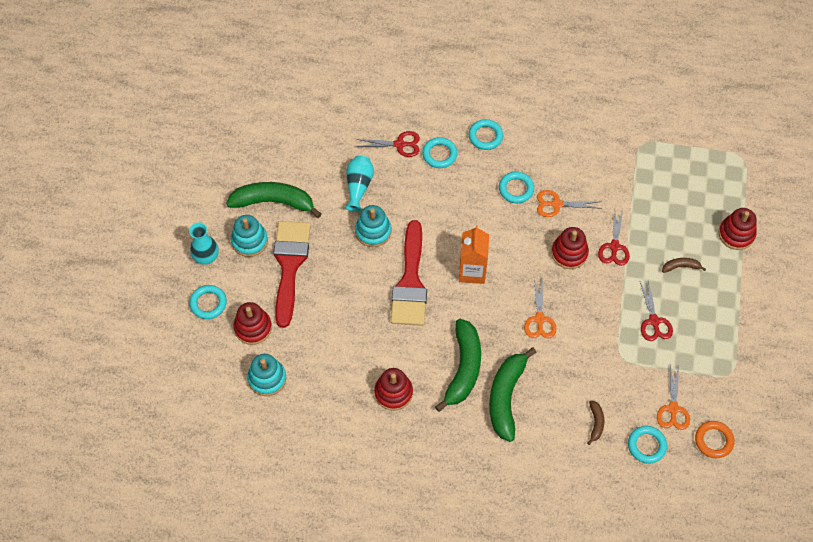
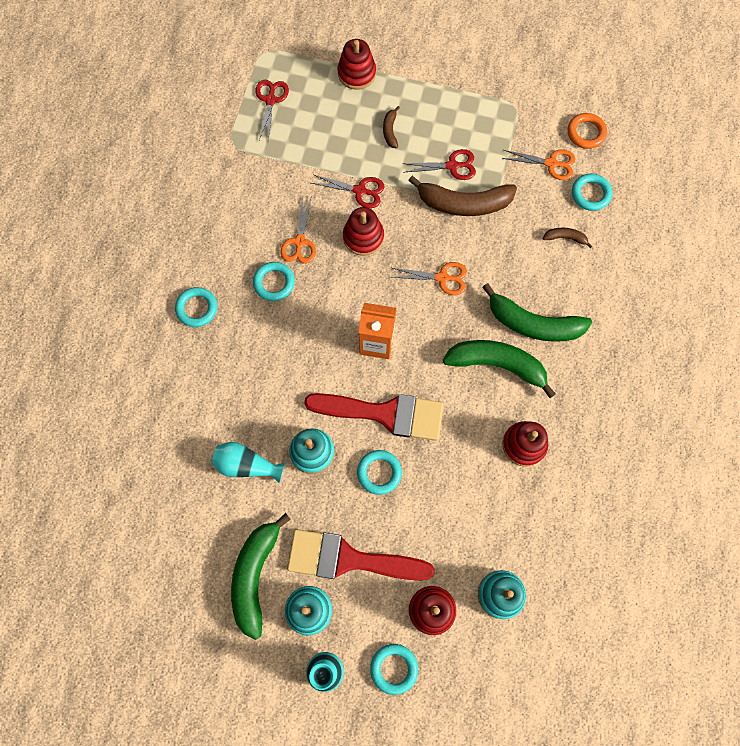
camera: 85 degrees left, 10 degrees up
(399, 144) = (193, 410): red scissors -> red scissors (270, 100)
(439, 154) = (214, 364): turquoise ring -> turquoise ring (379, 473)
(616, 333) = (463, 203): none -> brown banana

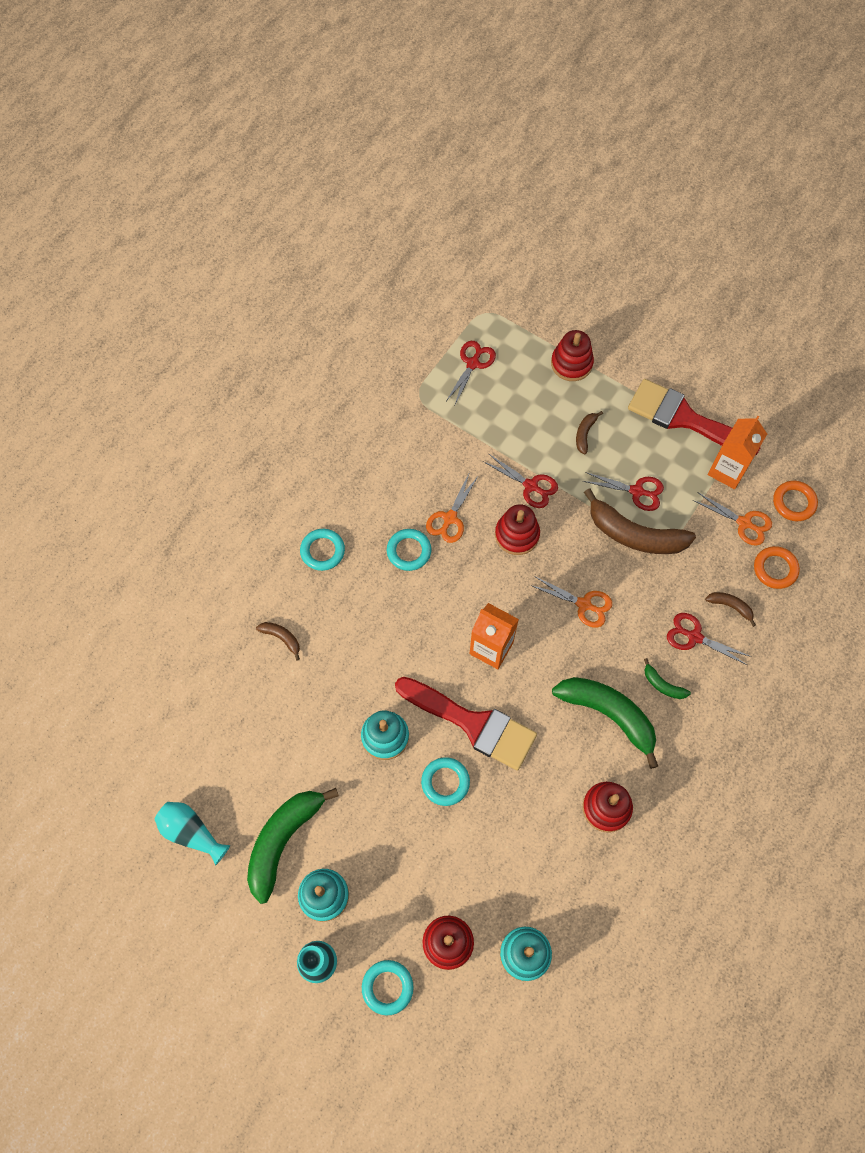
camera: 20 degrees right, 5 degrees down
(188, 398) = (282, 638): none -> brown banana
(246, 465) = (315, 726): turquoise vase -> turquoise vase (192, 832)
(348, 559) = (382, 859): red brush -> red brush (684, 418)
(522, 123) = (727, 470): none -> orange carton
(533, 323) = (662, 685): green banana -> green banana, size x0.45
(545, 274) = (694, 637): none -> red scissors
(590, 194) = (775, 569): turquoise ring -> orange ring

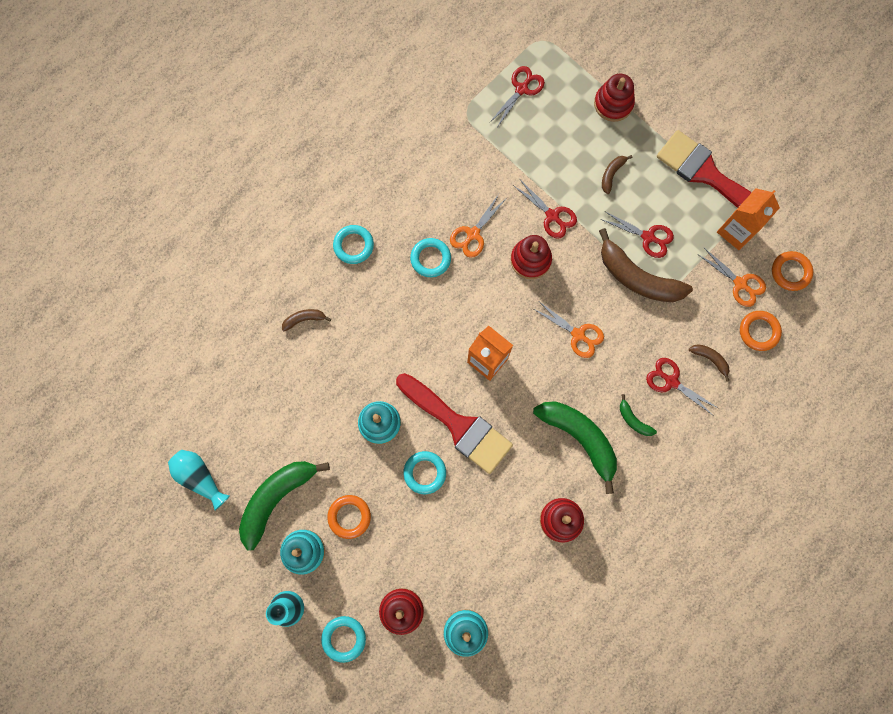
camera: 10 degrees right, 10 degrees up
(282, 638) = (304, 319): brown banana -> brown banana turned 60 degrees counterclockwise
(369, 846) = (349, 516): none -> orange ring

